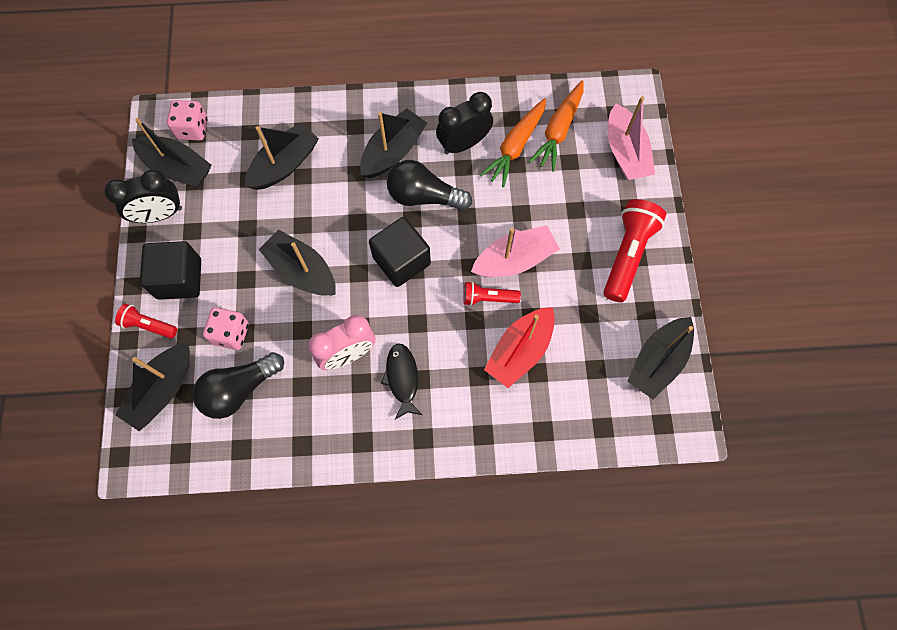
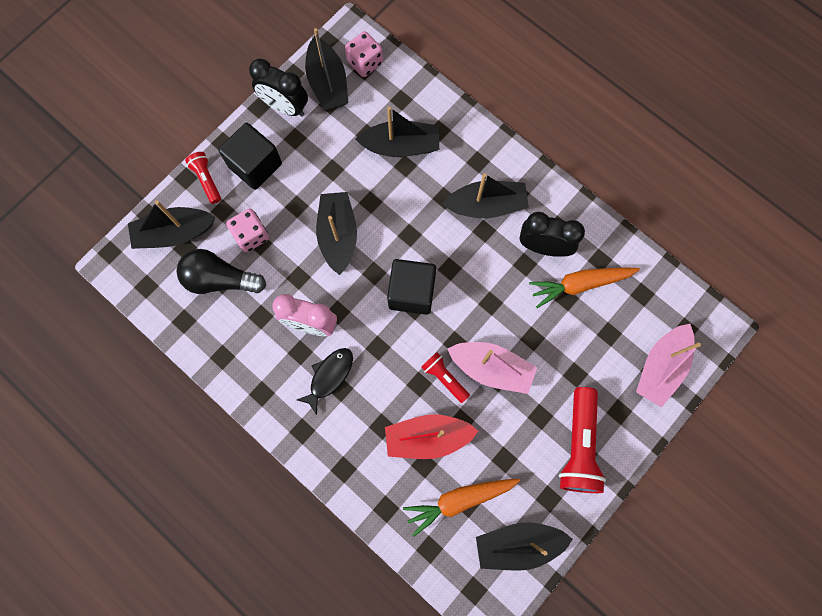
camera: 45 degrees right, 5 degrees up
(424, 196) = (474, 260): black light bulb -> none
(558, 130) = (626, 302): orange carrot -> orange carrot (459, 500)
(627, 254) = (579, 445): red flashlight -> red flashlight turned 120 degrees clockwise

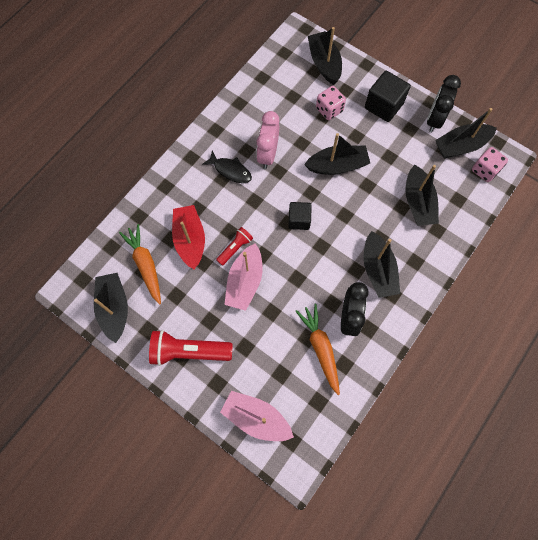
camera: 85 degrees right, 5 degrees down
(206, 180) = (367, 77): red flashlight -> none
(220, 279) = (294, 95): black light bulb -> none
(411, 292) = (299, 220): black cube -> black cube, size x0.65

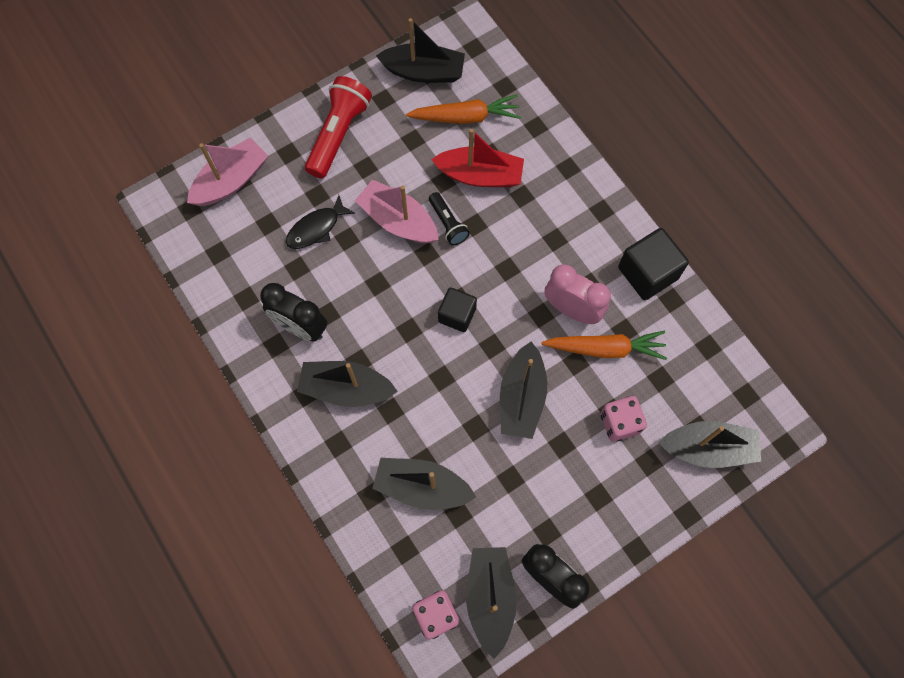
camera: 110 degrees right, 0 degrees up
(230, 170) = (563, 253): black fish -> black fish (316, 228)
(235, 248) = (448, 223): red flashlight -> black flashlight
(320, 348) = (277, 278): orange carrot -> orange carrot (605, 348)
(383, 106) = (601, 508): black cube -> black cube (648, 273)

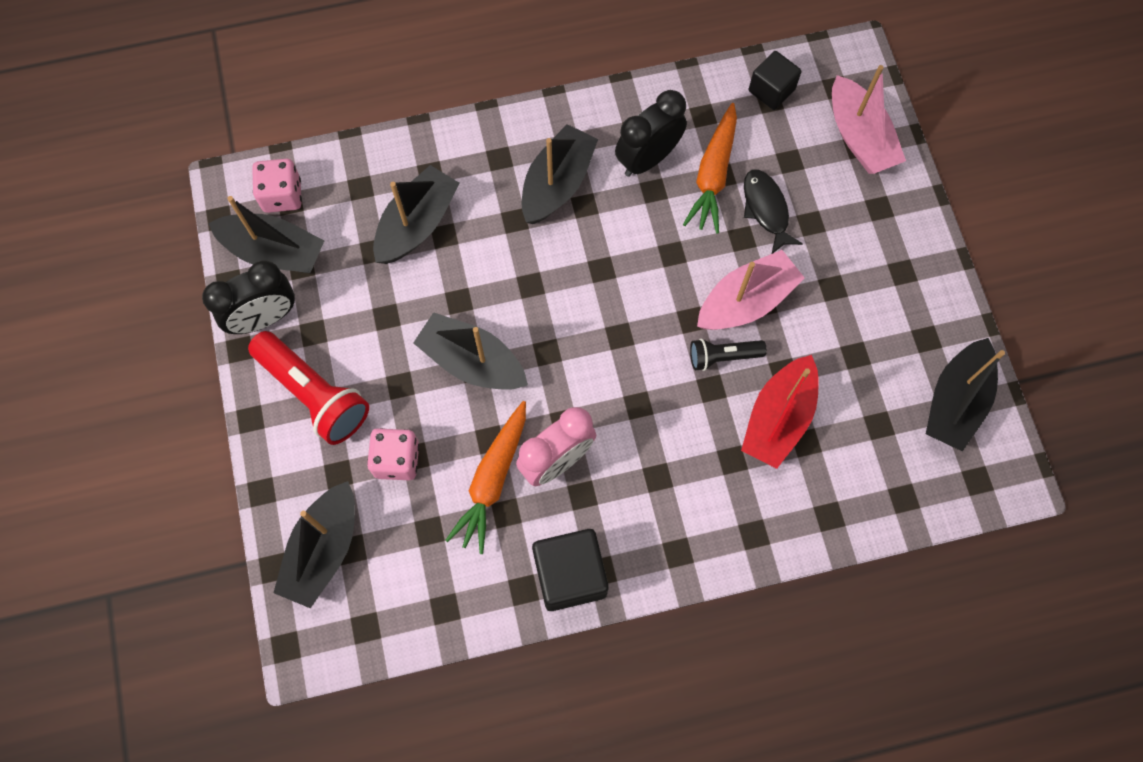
camera: 110 degrees right, 0 degrees up
(338, 134) = (889, 270): red flashlight -> red flashlight (314, 394)
(457, 315) = (600, 326): black cube -> black cube (771, 90)
(465, 117) = (870, 431): orange carrot -> orange carrot (713, 175)

